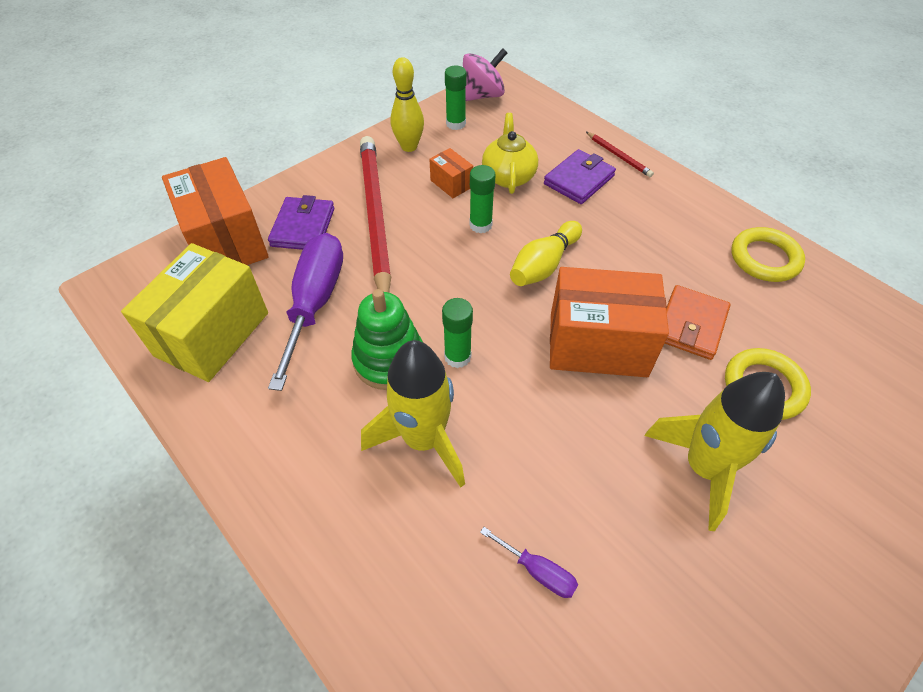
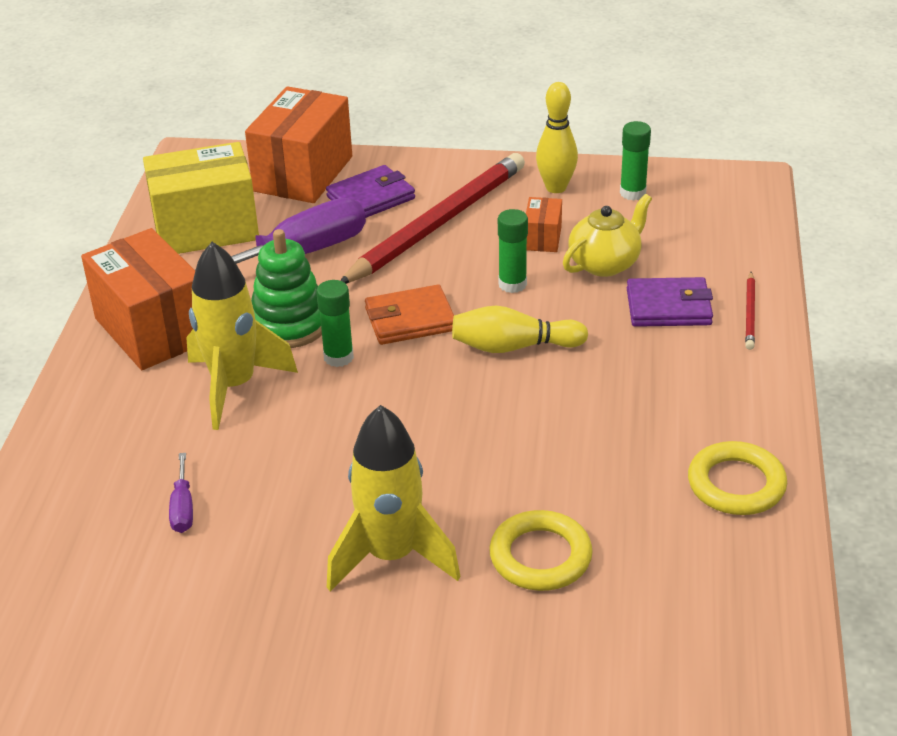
camera: 50 degrees right, 15 degrees down
(482, 95) = (704, 183): pink spinning top -> none
(598, 344) = (457, 427): orange box -> orange box (153, 329)
(691, 325) = (561, 474): orange wallet -> orange wallet (410, 319)

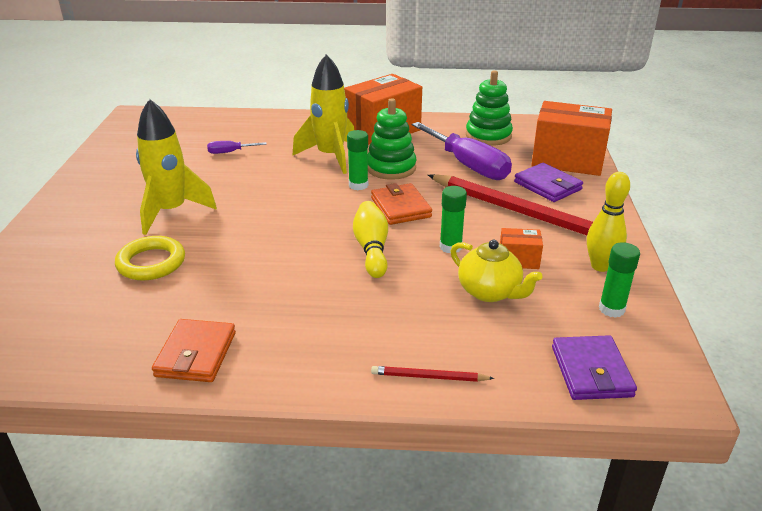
camera: 85 degrees right, 5 degrees down
(206, 229) = (488, 136): yellow box -> green stacking toy
(668, 307) = (431, 326): purple wallet -> purple wallet (591, 371)
(736, 484) = (196, 354): yellow ring -> orange wallet

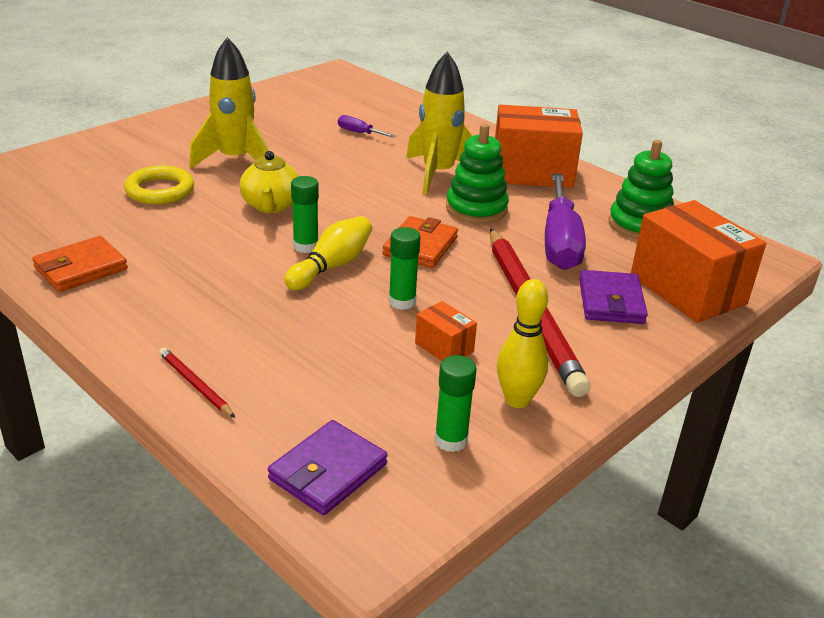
camera: 40 degrees right, 0 degrees up
(358, 185) = (417, 209): green glue stick -> green glue stick (306, 246)
(490, 292) = (365, 357): yellow teapot -> yellow teapot (271, 206)

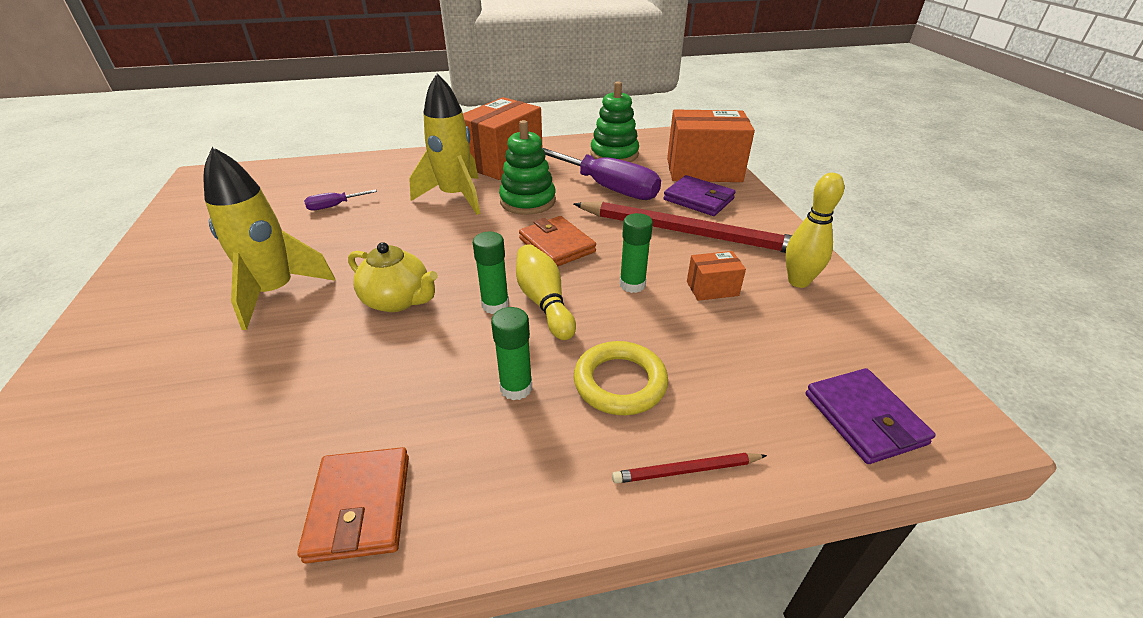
camera: 55 degrees left, 5 degrees up
(160, 190) = (262, 370): yellow ring -> yellow ring (620, 382)
(451, 440) = (838, 331): green glue stick -> green glue stick (516, 388)

